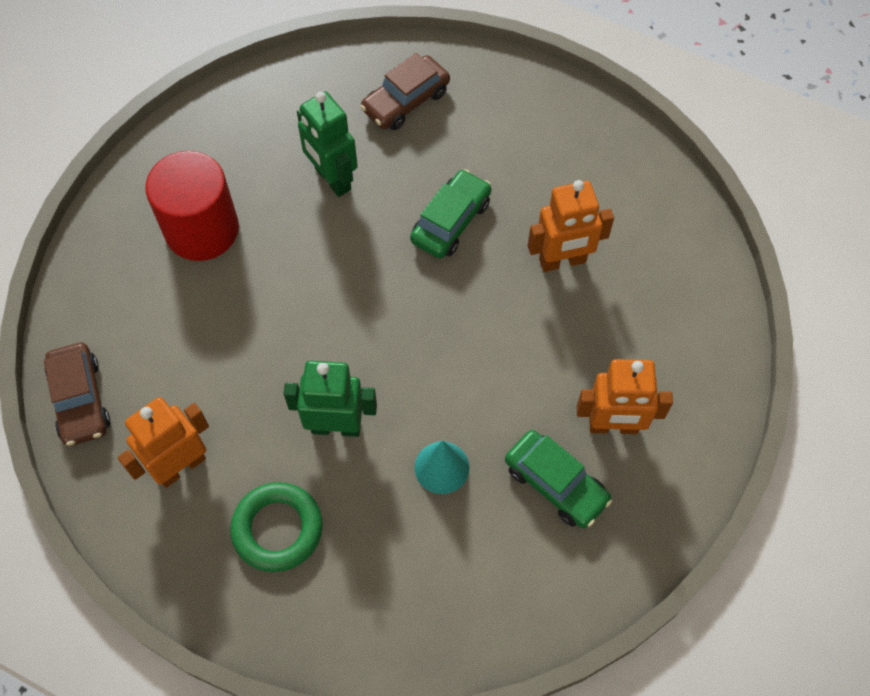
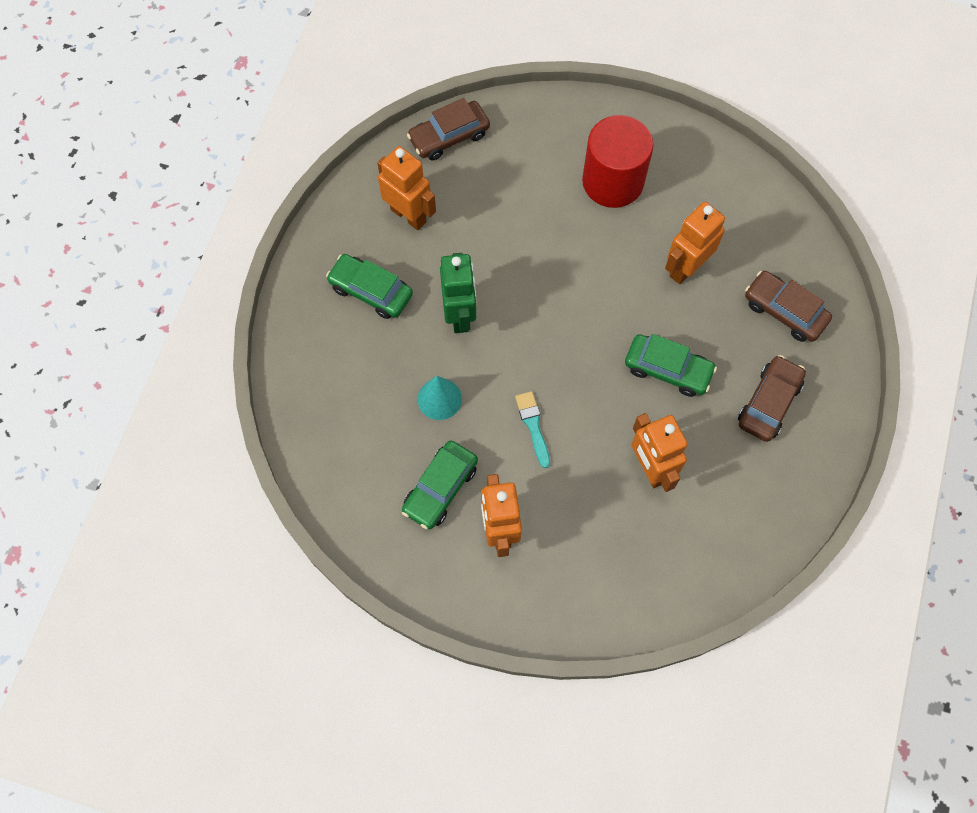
camera: 80 degrees right, 5 degrees up
(277, 529) = (371, 291): green ring -> green car
(332, 179) = (686, 268): green robot -> orange robot
(494, 369) = (533, 426): none -> turquoise brush
(506, 137) = (769, 403): none -> brown car

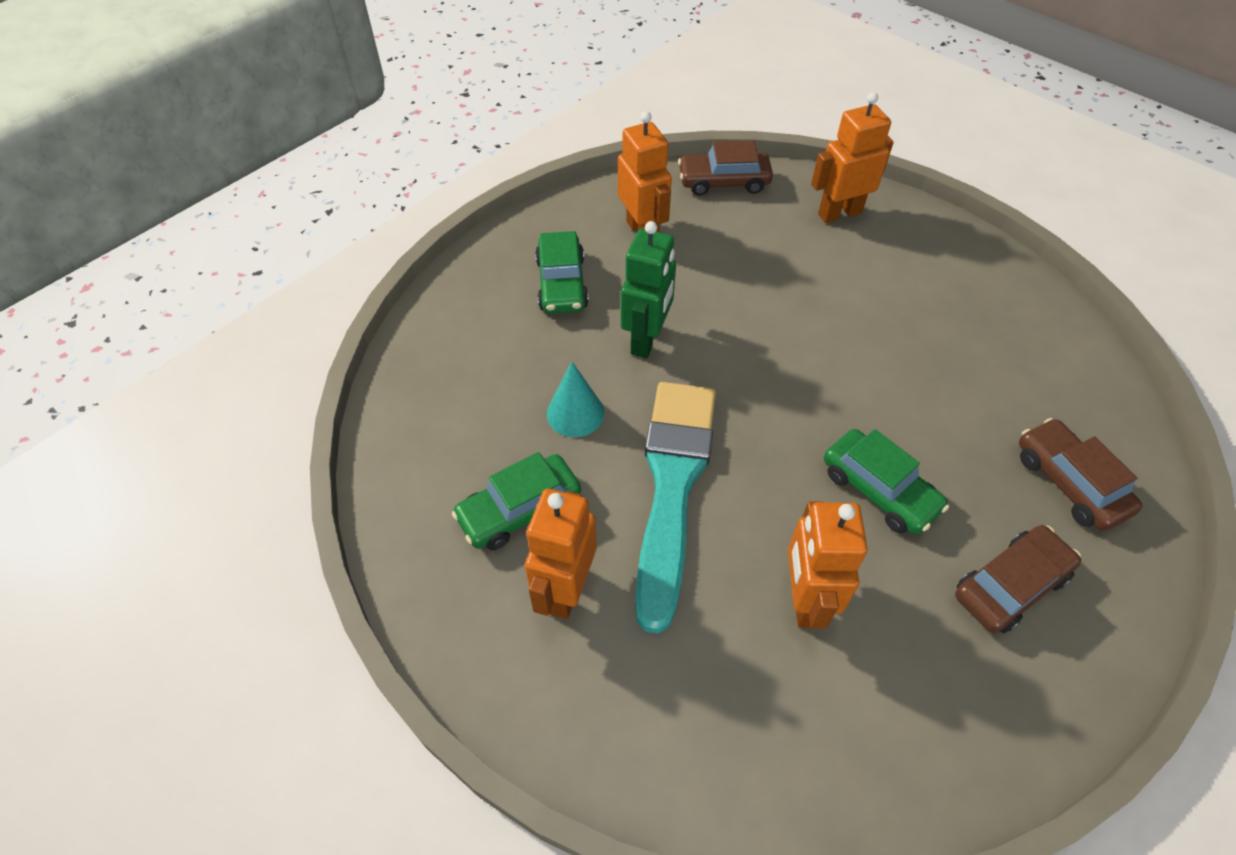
camera: 25 degrees right, 15 degrees down
(371, 291) = (562, 284): green car -> green car turned 150 degrees counterclockwise
(533, 426) = (672, 486): turquoise brush -> turquoise brush, size x2.50
(612, 181) = (890, 275): red cylinder -> none
(686, 268) = (948, 388): orange robot -> orange robot (839, 213)

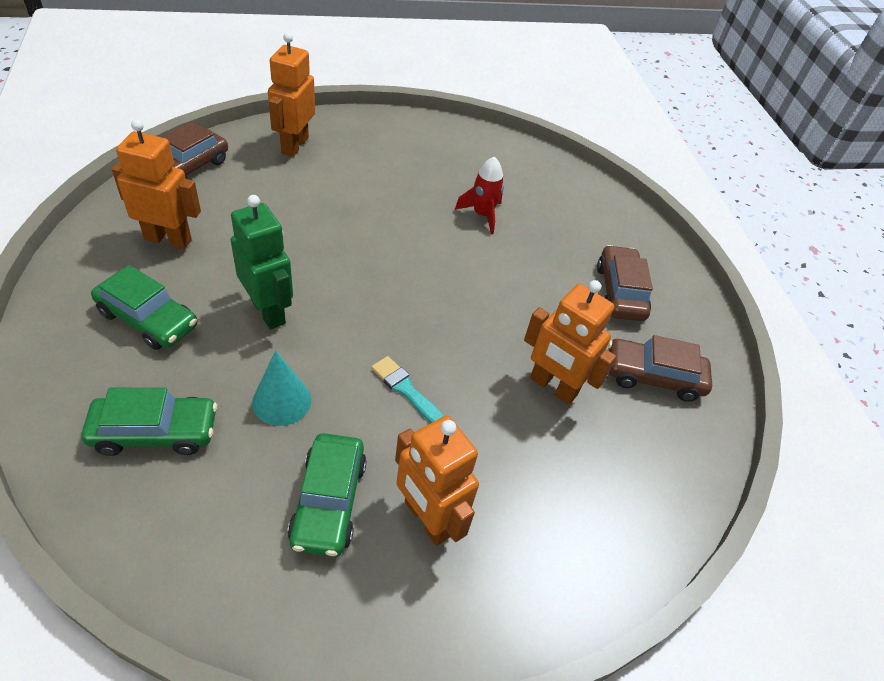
camera: 60 degrees left, 5 degrees down
(672, 486) = (407, 391): turquoise brush -> turquoise brush, size x0.40
(879, 490) = (512, 294): green car -> green car (155, 432)
(950, 396) = (482, 215): none -> red rocket
(1069, 482) = (581, 220): brown car -> brown car (653, 376)

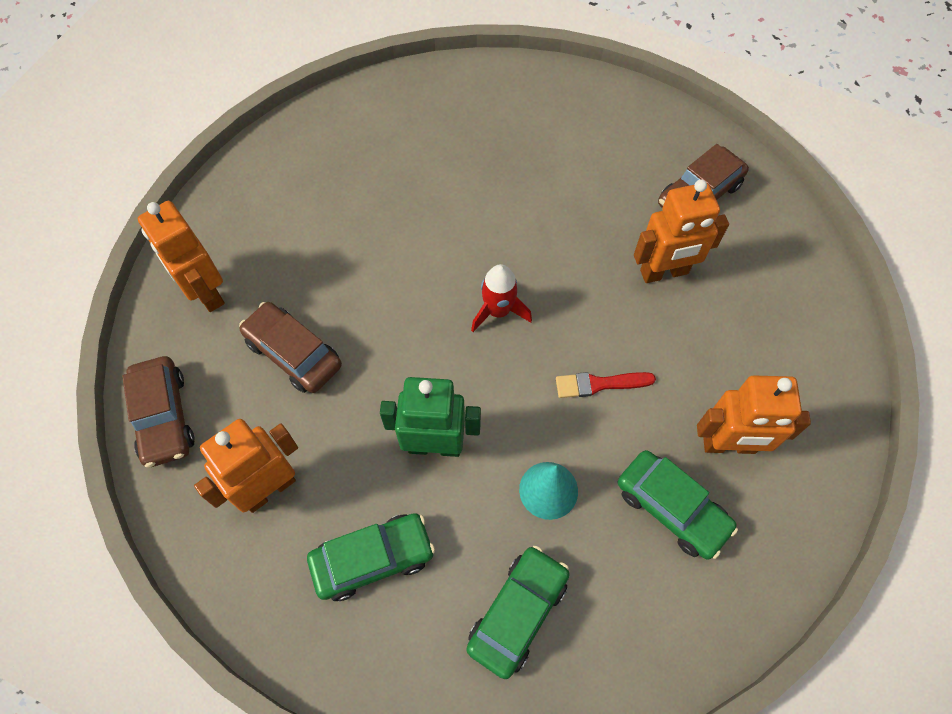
camera: 45 degrees left, 15 degrees up
(407, 391) = (599, 384): turquoise brush -> red brush
(482, 215) = (435, 189): red rocket -> red rocket (498, 311)
(620, 292) = (600, 150): brown car -> brown car (293, 353)

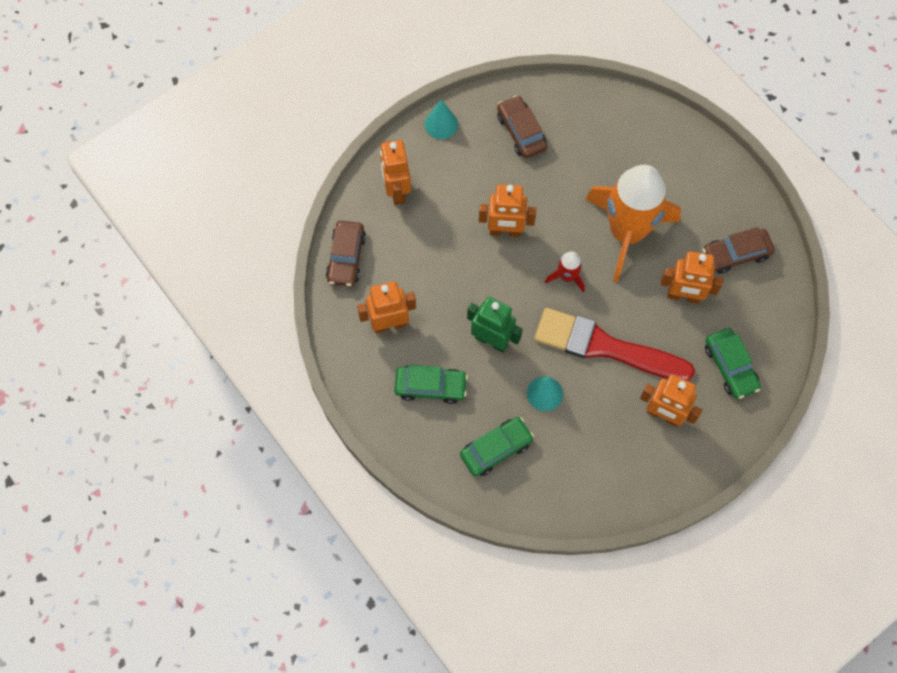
camera: 25 degrees right, 5 degrees up
(236, 183) = (441, 124): none -> turquoise cone
(293, 353) = (433, 251): brown car -> brown car (521, 132)
(385, 285) = (505, 231): none -> orange robot
(548, 223) = (626, 232): none -> orange rocket
(599, 384) = (605, 347): red brush -> red brush, size x2.50
(671, 508) = (610, 434): green car -> green car (730, 367)

